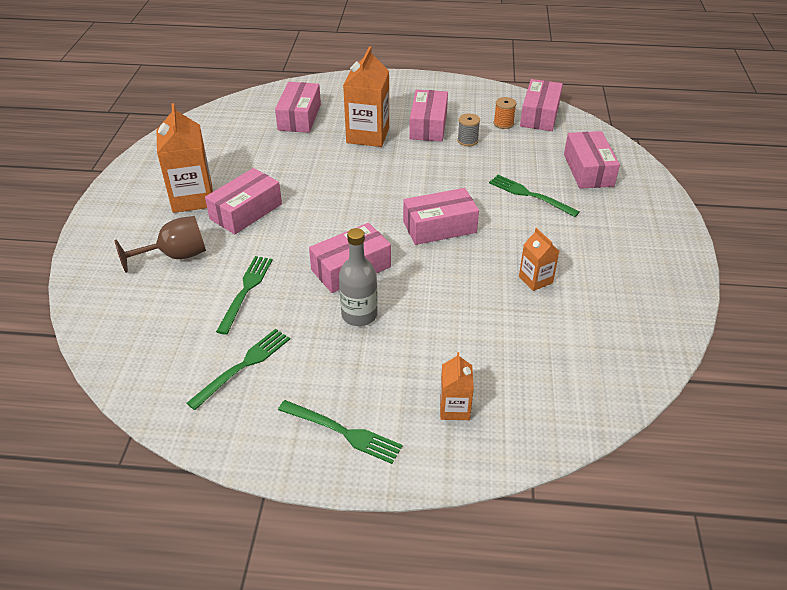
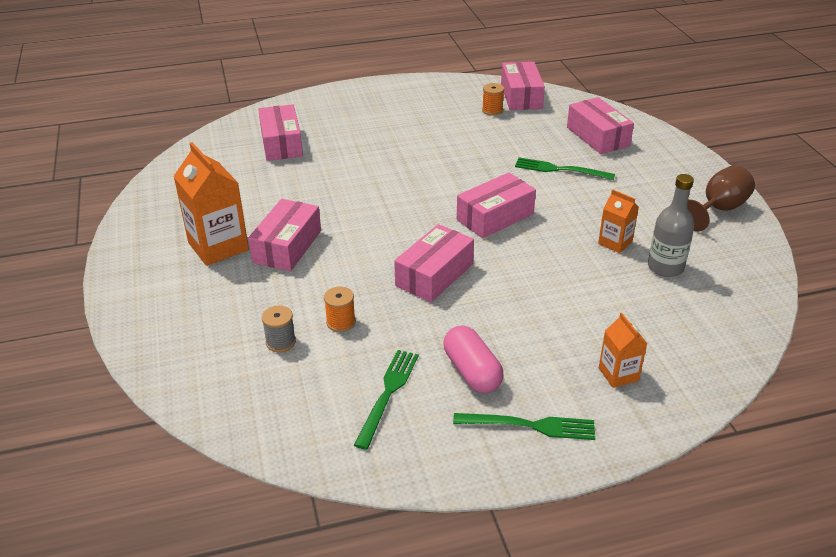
camera: 20 degrees left, 5 degrees down
(176, 256) = (240, 307): brown goblet -> brown goblet (718, 209)
(246, 291) = (341, 322): green fork -> orange spool
(326, 367) = (472, 372): none -> pink capsule
(359, 315) = (472, 315): grey bottle -> grey bottle (665, 267)
(368, 135) = (366, 147): orange carton -> none
(428, 125) = (420, 126): pink box -> none
(467, 140) = (468, 132): grey spool -> grey spool (280, 342)

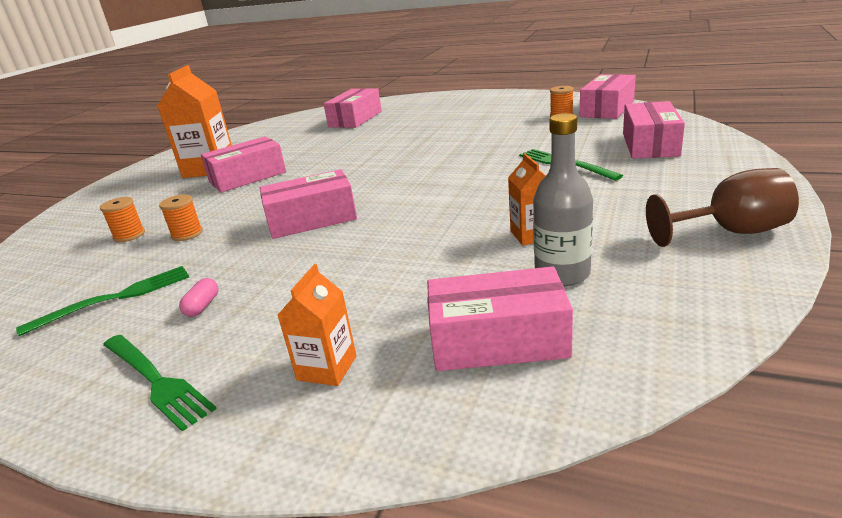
camera: 40 degrees right, 10 degrees down
(280, 342) = (129, 235): grey spool -> orange spool
(472, 372) = (202, 306): pink capsule -> pink capsule, size x0.48
(495, 217) = (438, 188): pink box -> pink box (498, 340)

